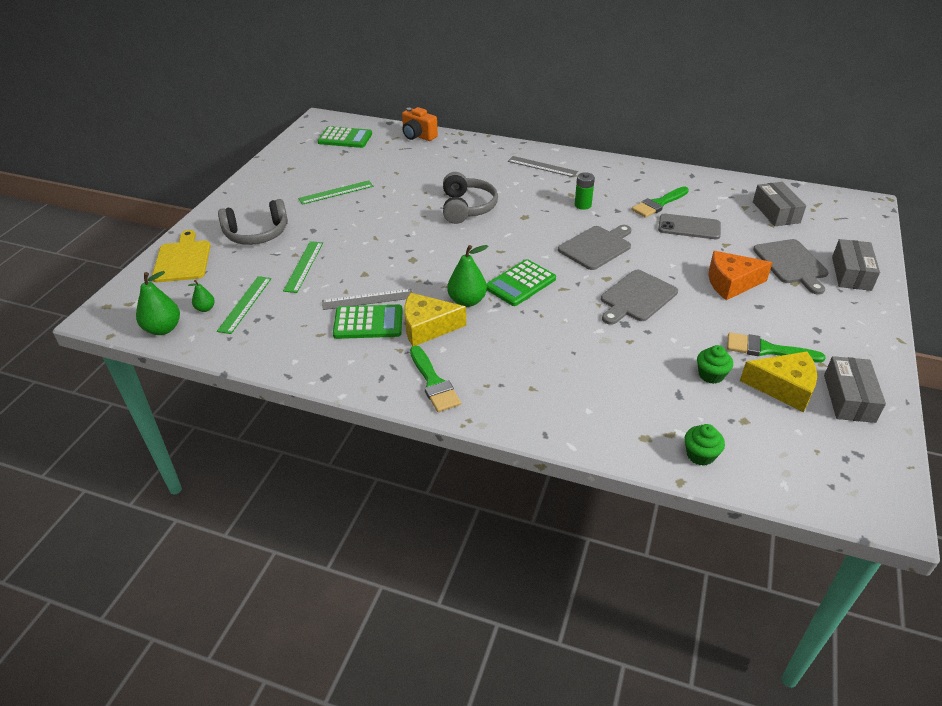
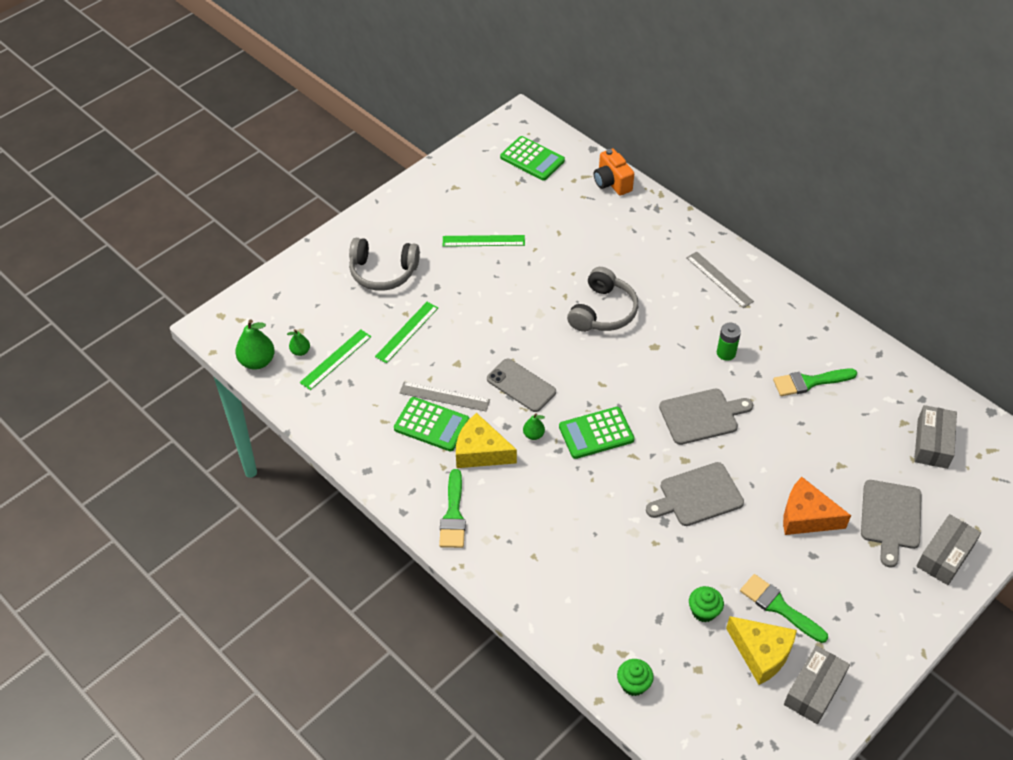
camera: 25 degrees right, 10 degrees up
(182, 259) = (303, 281): yellow cutting board -> none
(467, 301) = (533, 435): green pear -> green pear, size x0.55
(689, 227) = (818, 427): grey phone -> grey phone (521, 385)

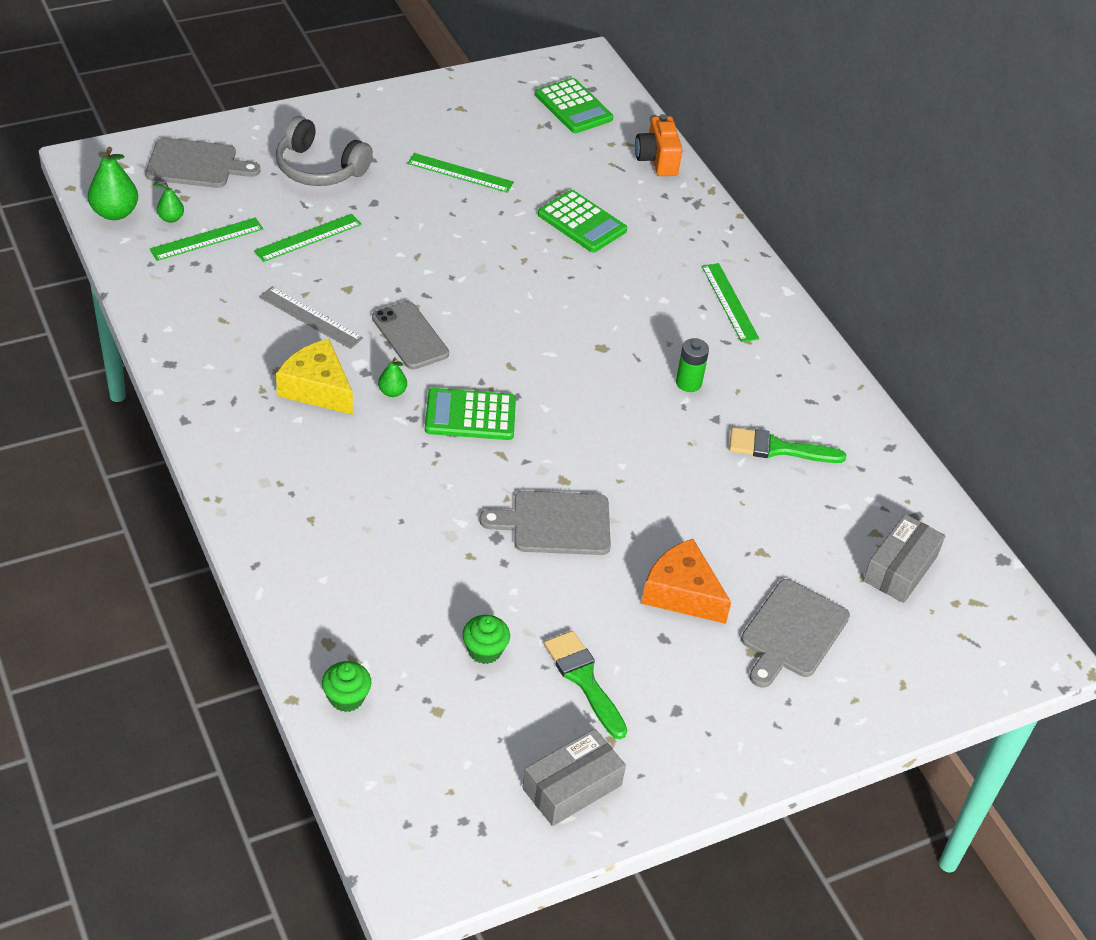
camera: 15 degrees right, 5 degrees down
(431, 424) = (276, 341): green calculator -> green calculator (582, 222)
(453, 515) = (242, 443): green brush -> none
(603, 311) = (560, 290): grey headphones -> none
(701, 416) = (615, 440): grey cutting board -> grey cutting board (196, 164)
(719, 279) = (729, 302): grey ruler -> green ruler
(761, 653) = (529, 722): yellow cheese -> none
(945, 556) = (840, 699): grey box -> none

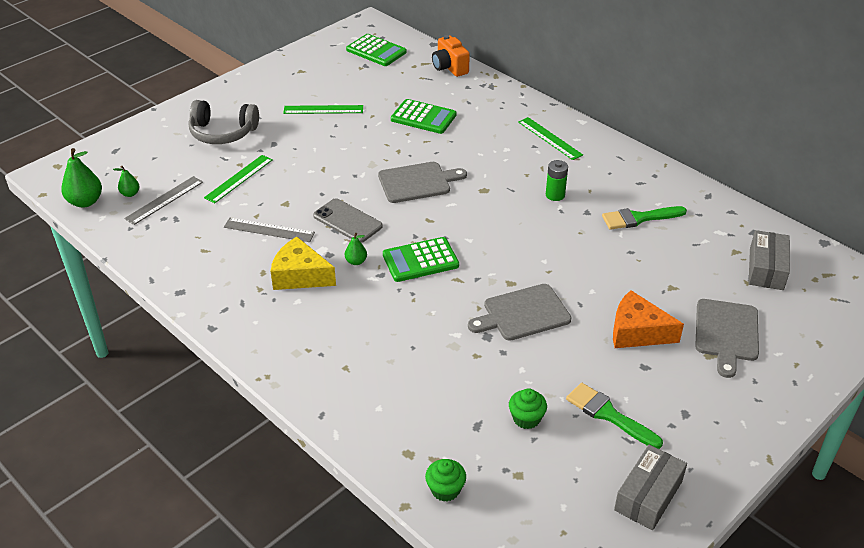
camera: 15 degrees left, 5 degrees down
(196, 164) = (131, 154): grey cutting board -> grey cutting board (417, 182)
(206, 239) = (164, 200): green ruler -> grey ruler

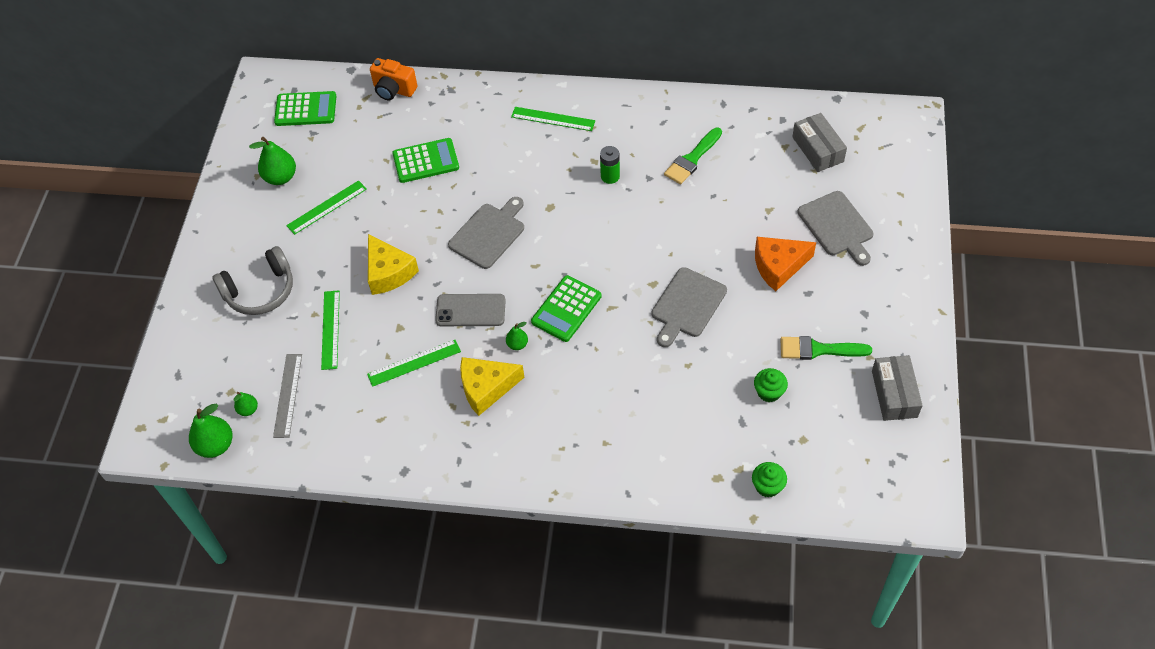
camera: 35 degrees left, 15 degrees up
(269, 230) = (414, 363): grey ruler -> green ruler
(314, 79) = (280, 177): none -> green pear
(318, 167) = (388, 272): none -> yellow cheese

